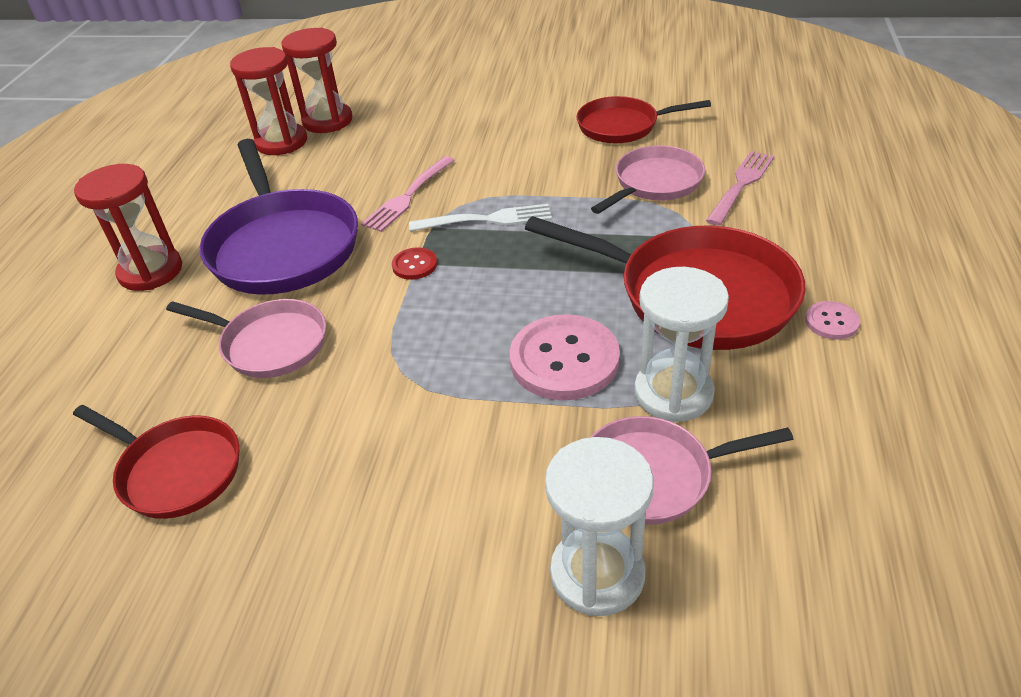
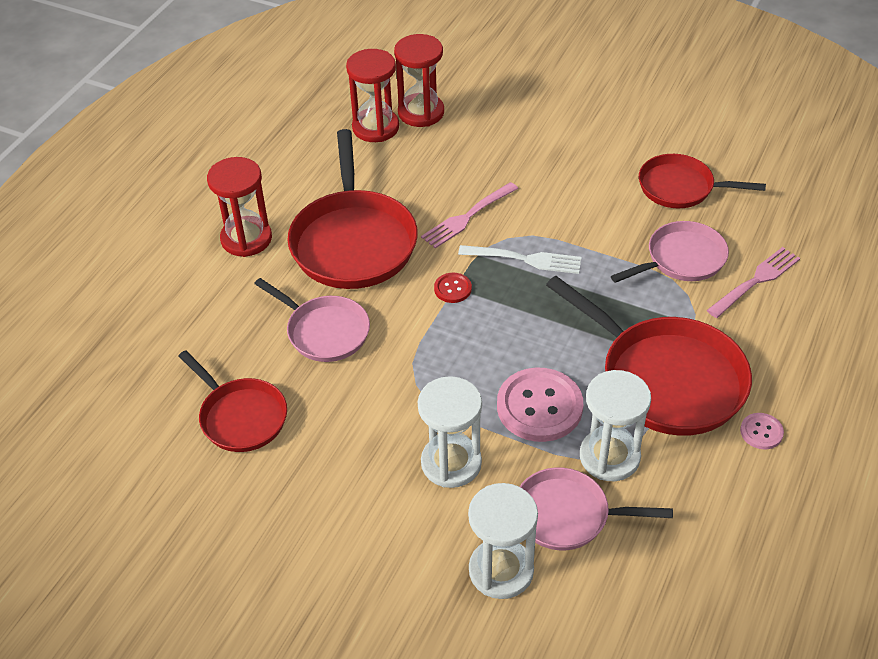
camera: 15 degrees right, 5 degrees up
(283, 246) = (353, 241): purple pan -> red pan
(478, 453) = (451, 463): none -> white hourglass

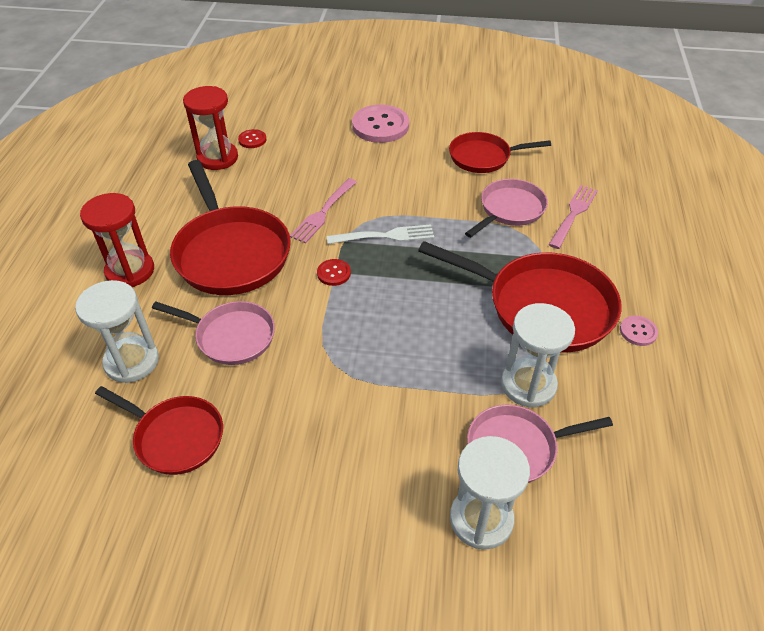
camera: 20 degrees left, 0 degrees up
(421, 112) = (252, 140): red hourglass -> red button
(451, 463) = (393, 428): white hourglass -> white hourglass (132, 361)
(539, 407) = (450, 356): pink button -> pink button (380, 126)

